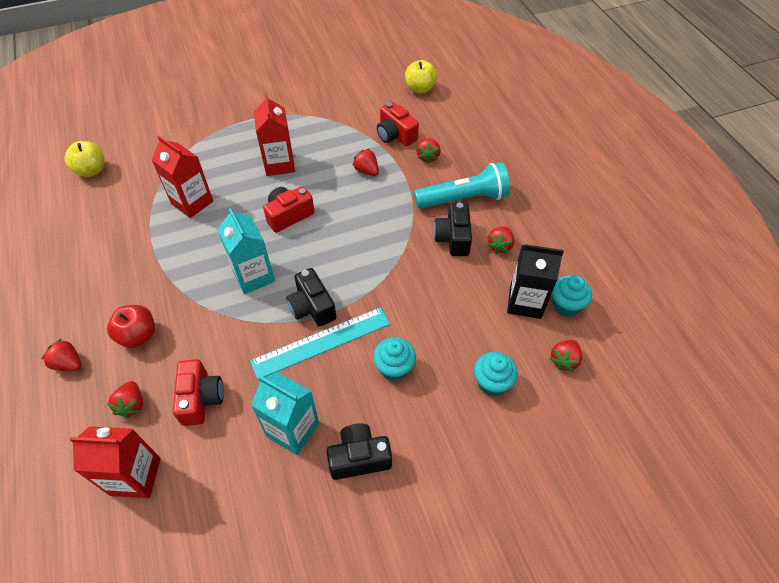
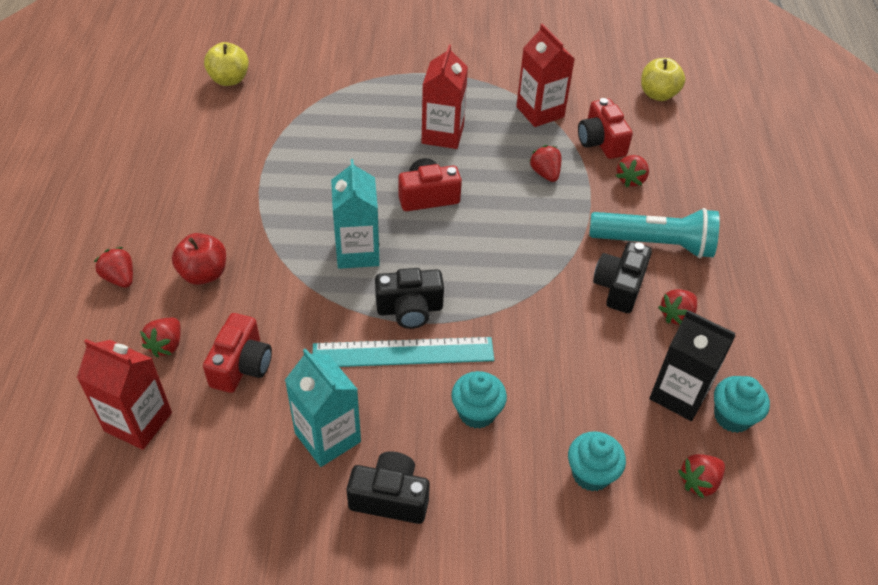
camera: 20 degrees right, 5 degrees down
(192, 202) = (323, 148): red carton -> red carton (540, 112)
(312, 307) = (409, 309): black camera -> black camera turned 90 degrees counterclockwise

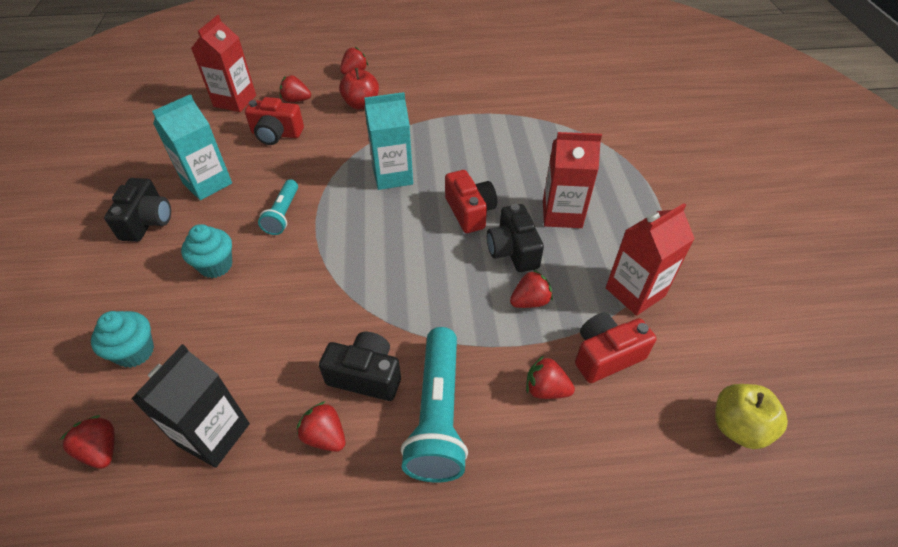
camera: 85 degrees right, 0 degrees up
(229, 79) = (579, 80): yellow apple -> none
(403, 353) = (283, 214): turquoise ruler -> turquoise flashlight
(409, 309) = (330, 213): black camera -> black camera (513, 250)
(732, 417) = (174, 492): turquoise cupcake -> none

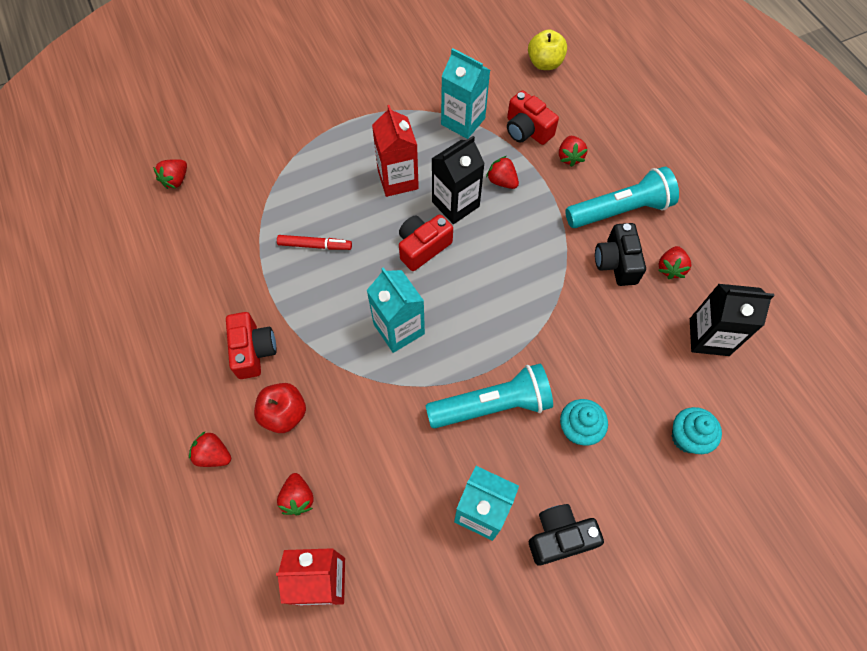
camera: 110 degrees left, 15 degrees up
(101, 450) = (761, 404): red strawberry -> red strawberry (176, 180)
(276, 134) = (373, 484): red camera -> red camera (253, 351)
(283, 214) = (492, 405): turquoise flashlight -> turquoise flashlight, size x1.73
(504, 144) = (315, 245): none -> red marker
(513, 250) = (455, 204): black camera -> black carton
(635, 292) = (463, 121): red carton -> turquoise carton

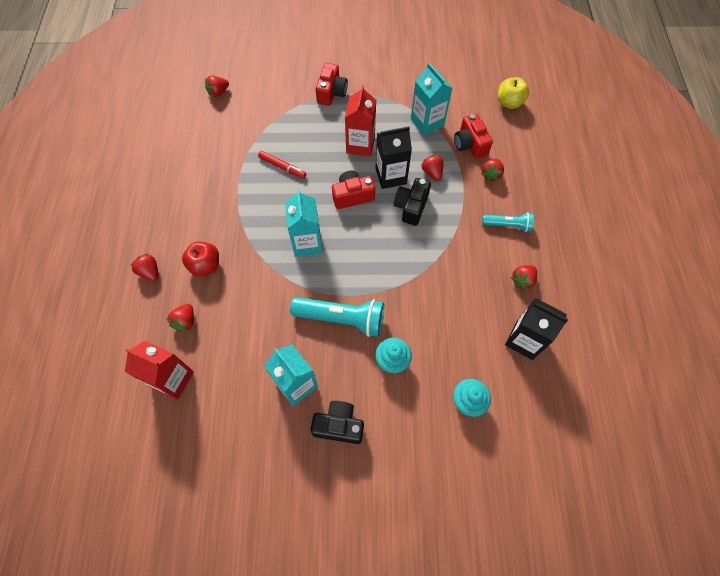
camera: 25 degrees right, 0 degrees up
(253, 351) = (208, 218): red camera -> red camera (331, 93)
(616, 263) = (484, 260): black camera -> black camera (411, 207)
(620, 210) = (507, 225): turquoise flashlight -> turquoise flashlight, size x0.58

